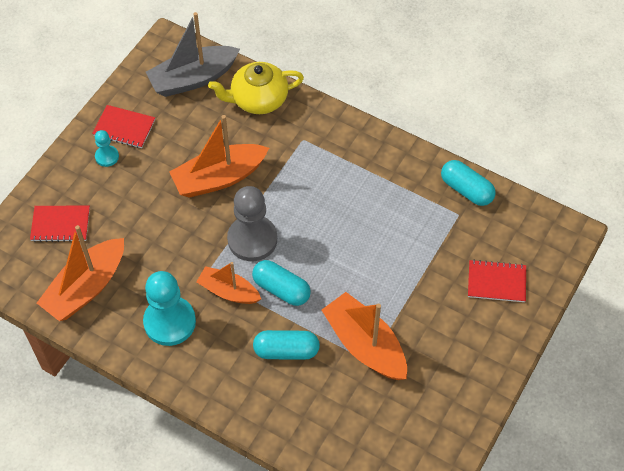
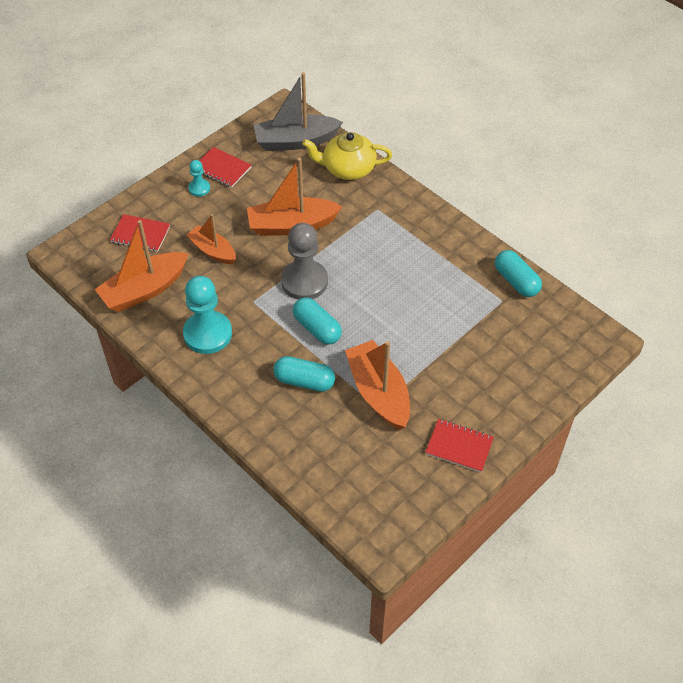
camera: 15 degrees right, 5 degrees down
(228, 291) = (269, 320): orange boat -> orange boat (212, 251)
(496, 282) = (520, 366): red notebook -> red notebook (459, 446)

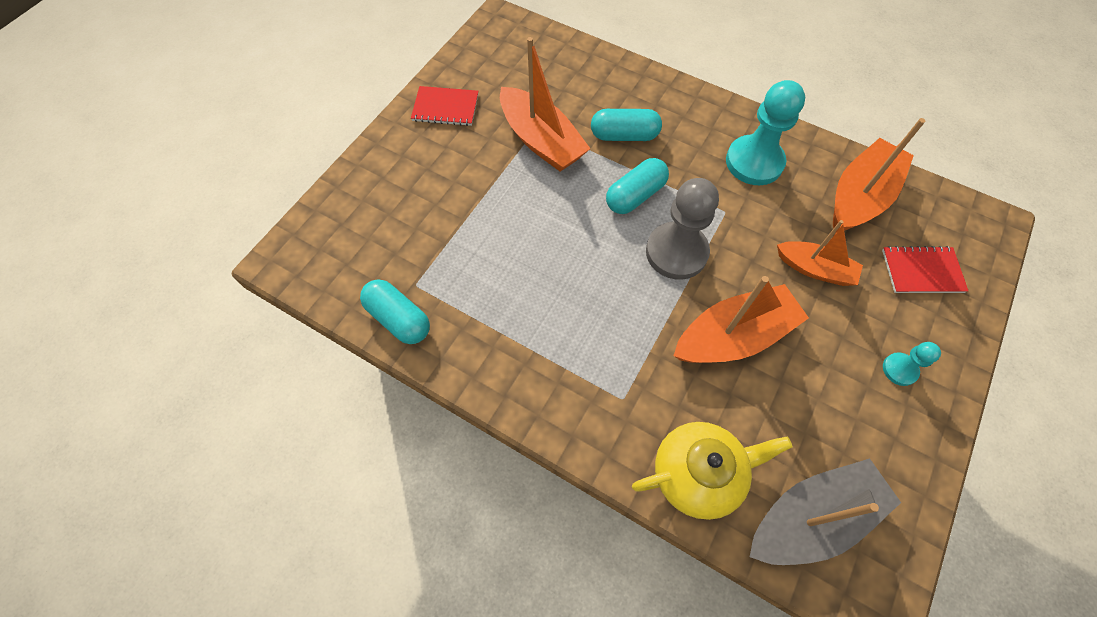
camera: 165 degrees right, 10 degrees up
(222, 168) = (892, 419): red notebook -> none
(317, 328) = (635, 195): turquoise capsule -> turquoise capsule turned 75 degrees counterclockwise

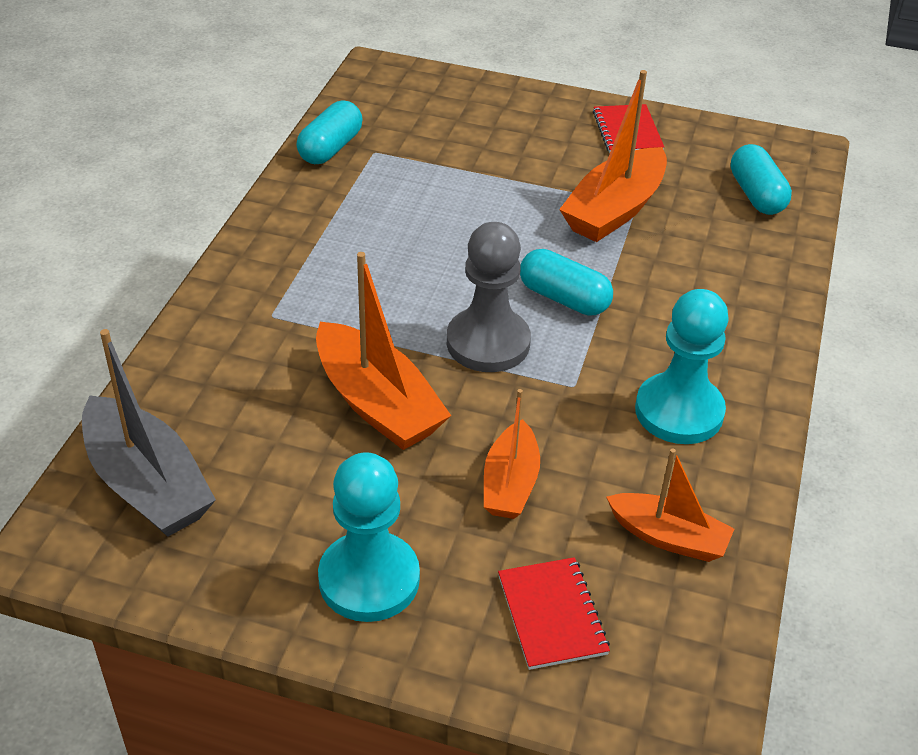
camera: 75 degrees right, 20 degrees down
(624, 135) = (661, 279): turquoise capsule -> turquoise capsule (756, 195)
(698, 473) = (190, 383): yellow teapot -> none
(859, 197) = (668, 537): orange boat -> orange boat, size x0.63
(899, 369) = (369, 579): turquoise pawn -> turquoise pawn, size x2.03

